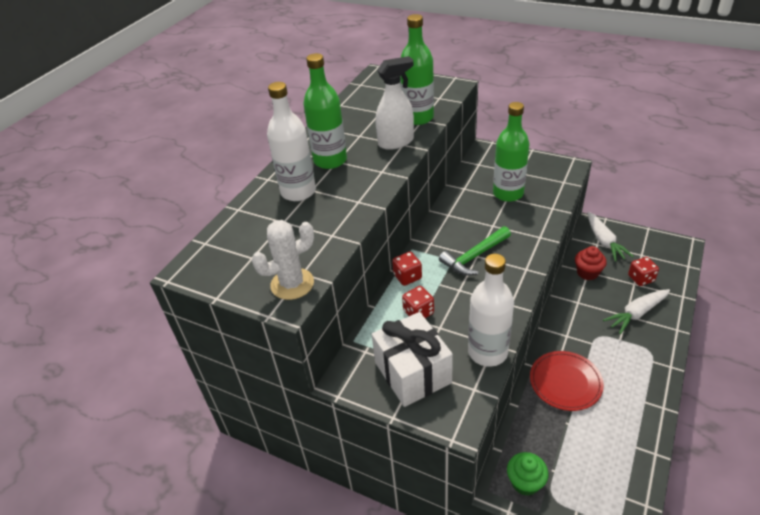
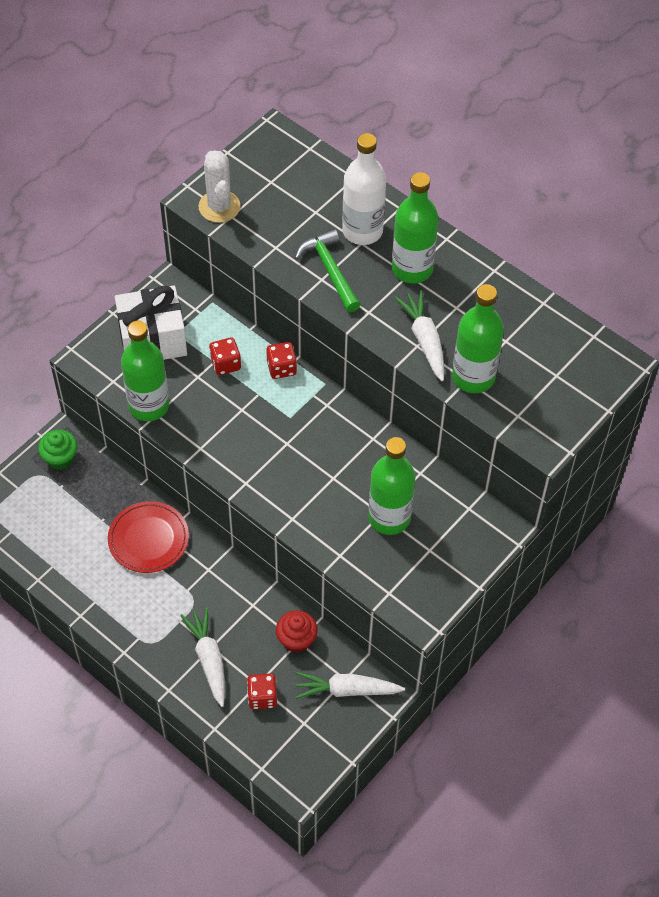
camera: 100 degrees right, 15 degrees up
(396, 142) = (424, 340): white spray bottle -> white carrot
(474, 257) = (286, 440): green hammer -> green hammer (330, 270)
(487, 352) = (149, 406): white bottle -> green bottle

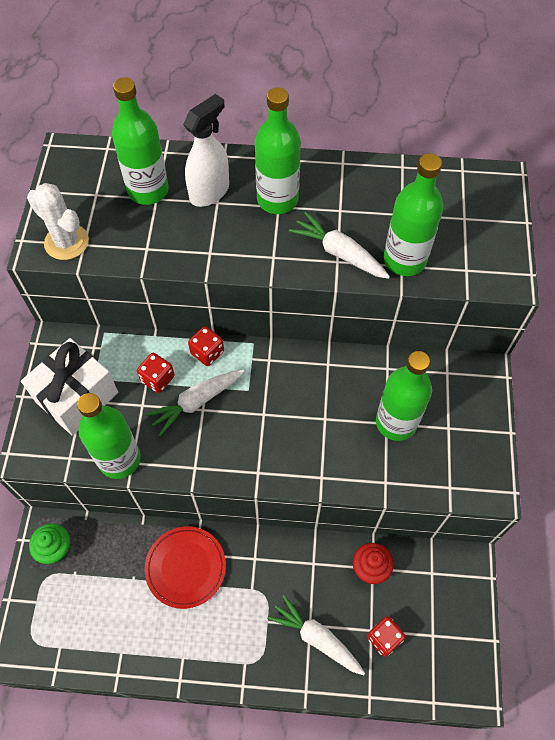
camera: 35 degrees left, 5 degrees up
(314, 201) = (148, 190): none -> green bottle
(330, 270) = (210, 241): green hammer -> none
(346, 690) = (441, 581): white carrot -> white carrot (196, 402)
(362, 231) = (210, 192): white bottle -> white spray bottle

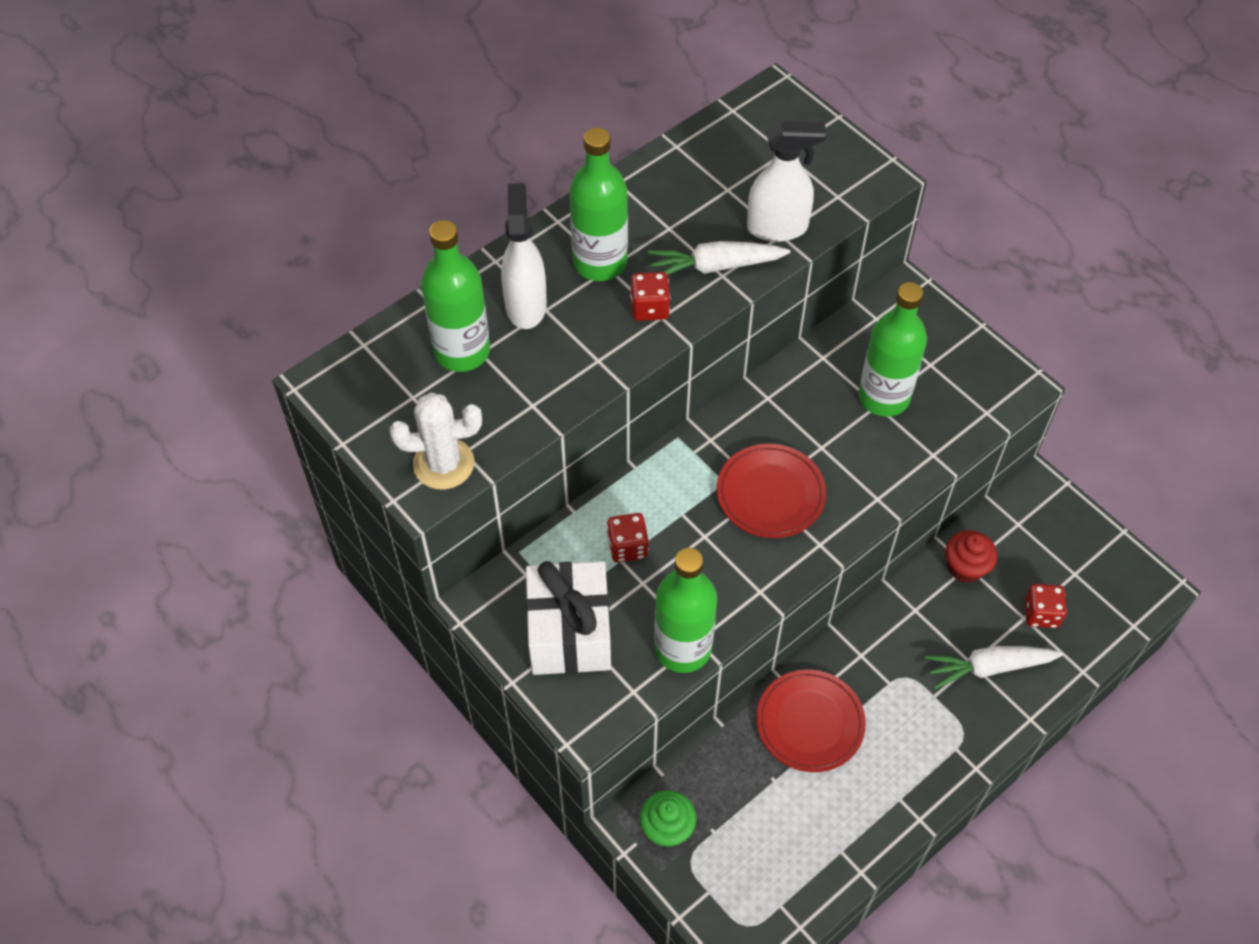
camera: 45 degrees left, 5 degrees down
(196, 402) = (690, 535): white carrot -> none
(207, 352) = (645, 482): red dice -> red dice (649, 308)
(265, 419) = (770, 494): none -> red plate
(404, 260) = (777, 228): green bottle -> white spray bottle

